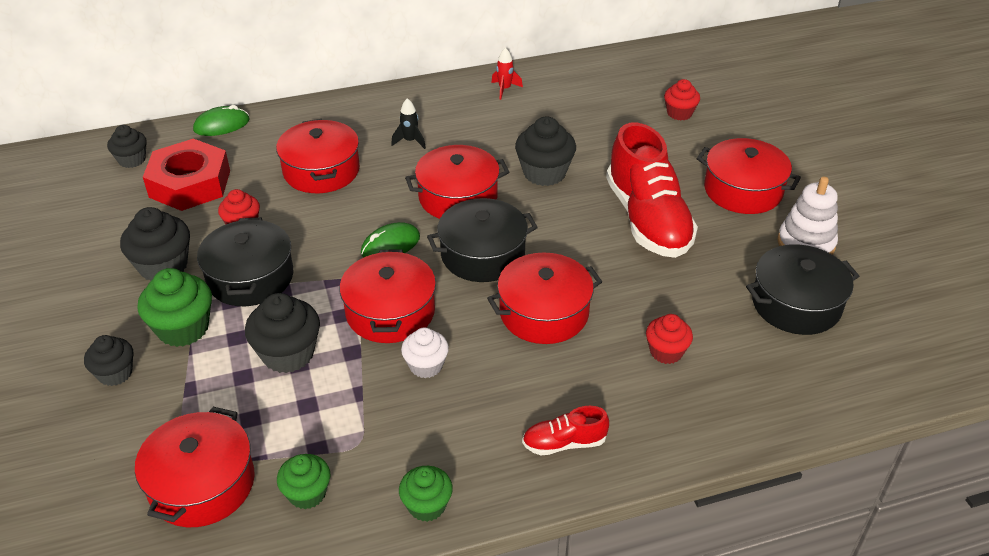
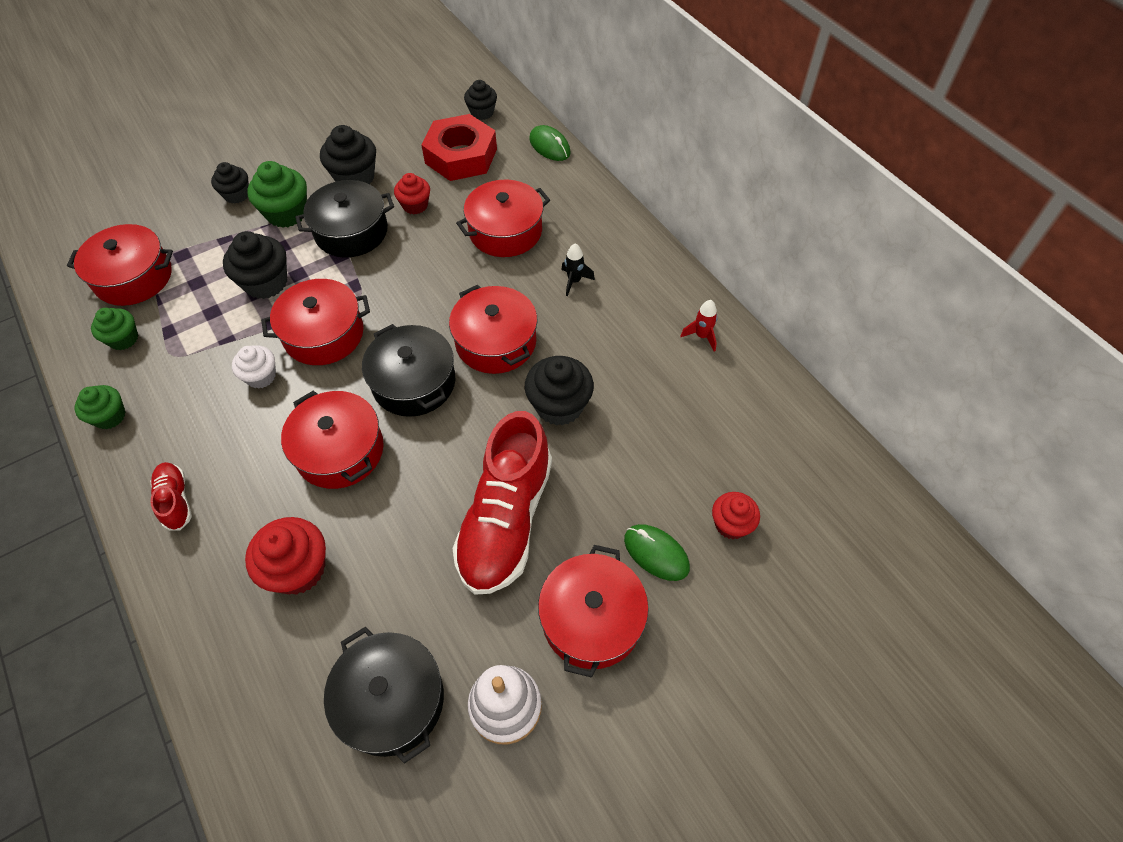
camera: 75 degrees right, 15 degrees up
(390, 245) = (412, 310): green mouse -> green mouse (656, 553)
(647, 219) = (506, 520): red shoe -> red shoe turned 45 degrees counterclockwise
(666, 352) = (298, 569): red cupcake -> red cupcake, size x1.57

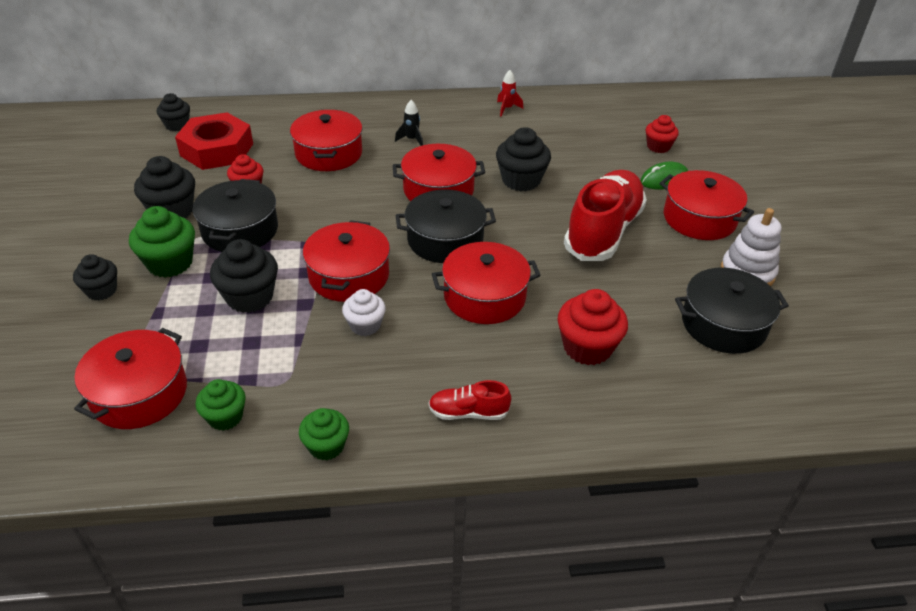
camera: 65 degrees left, 15 degrees down
(506, 520) = (603, 231): red shoe -> red shoe turned 105 degrees counterclockwise
(549, 146) = (259, 108): green mouse -> none

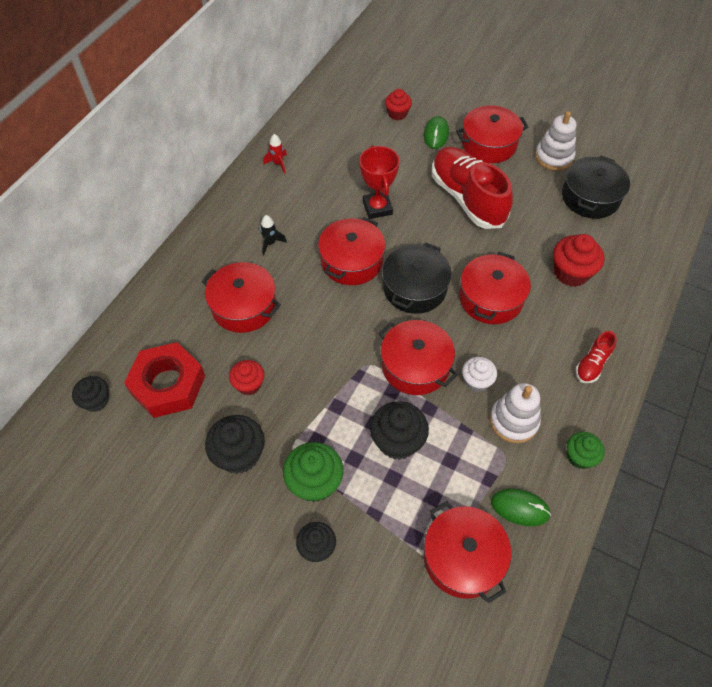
camera: 55 degrees left, 15 degrees up
(225, 417) = (520, 508): green cupcake -> green mouse
(240, 230) = (305, 414): black pot -> none
(335, 372) = (514, 421): none -> white stacking toy
(521, 180) = (377, 208): black cupcake -> red trophy

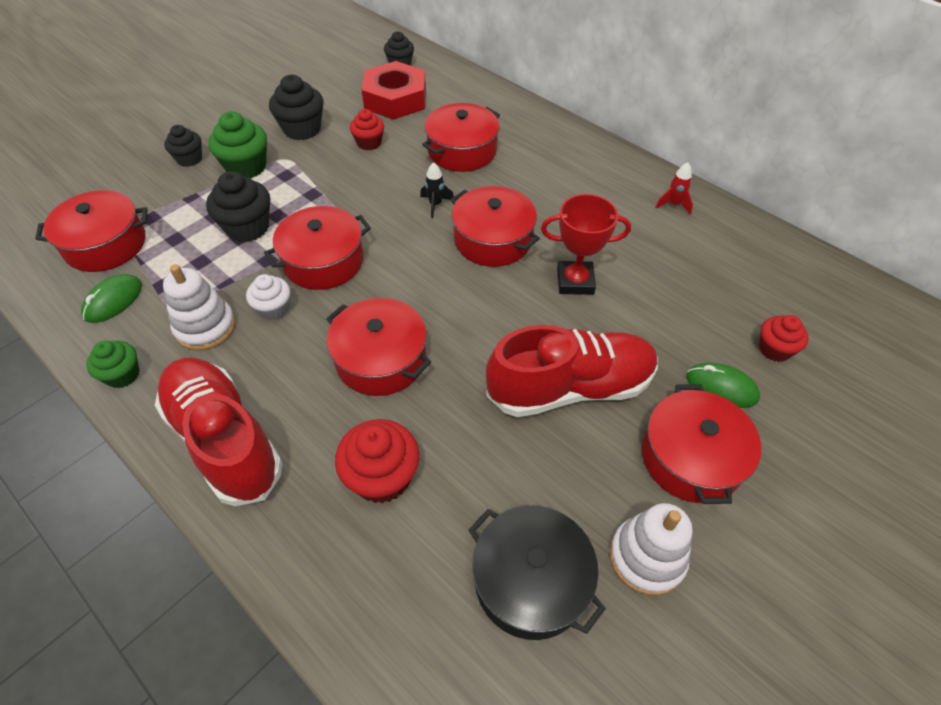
camera: 105 degrees right, 5 degrees down
(270, 243) = (542, 180): black rocket -> black rocket (435, 205)
(414, 288) = (429, 287): black pot -> none
(592, 364) = (224, 440): red shoe -> red shoe, size x2.19

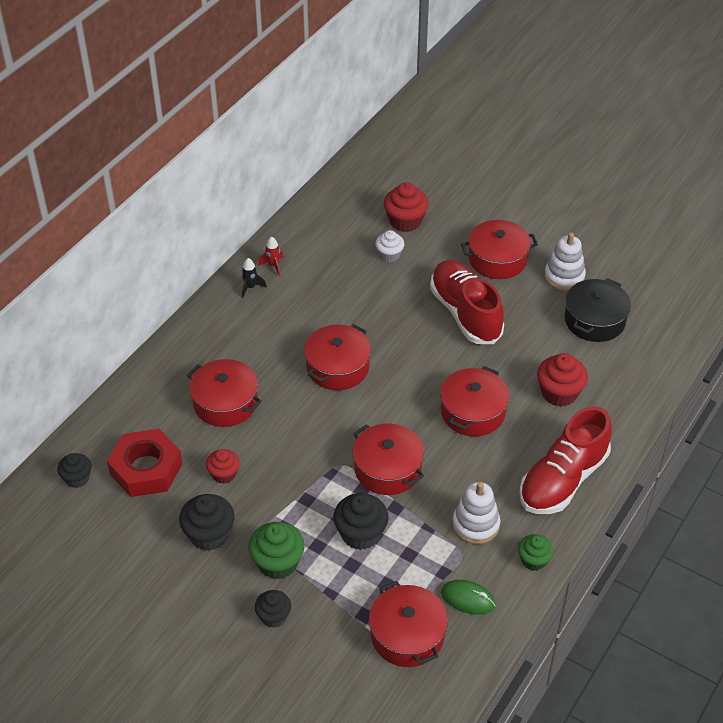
camera: 100 degrees left, 5 degrees down
(273, 309) = (445, 487): white cupcake -> white cupcake (389, 255)
(435, 205) = (303, 409): black rocket -> black rocket (250, 287)
(575, 281) = (371, 317): red trophy -> none
(721, 387) = (443, 245): green mouse -> none
(774, 349) = (405, 221): red cupcake -> red cupcake, size x1.57

